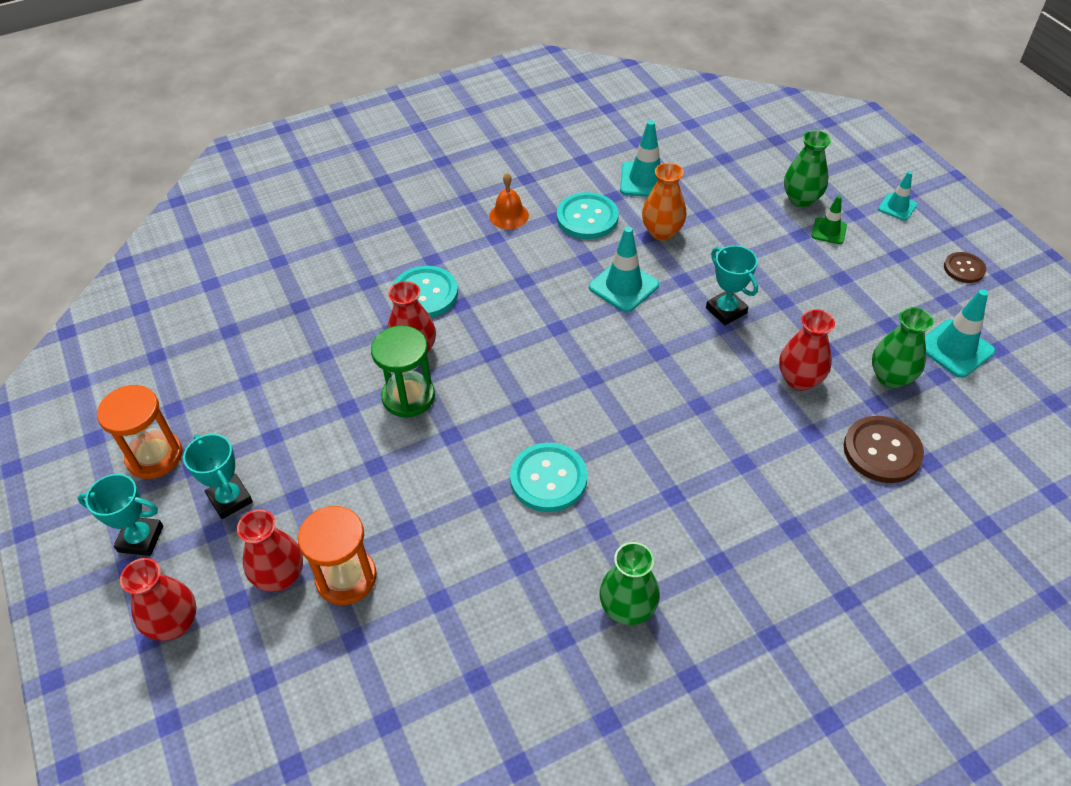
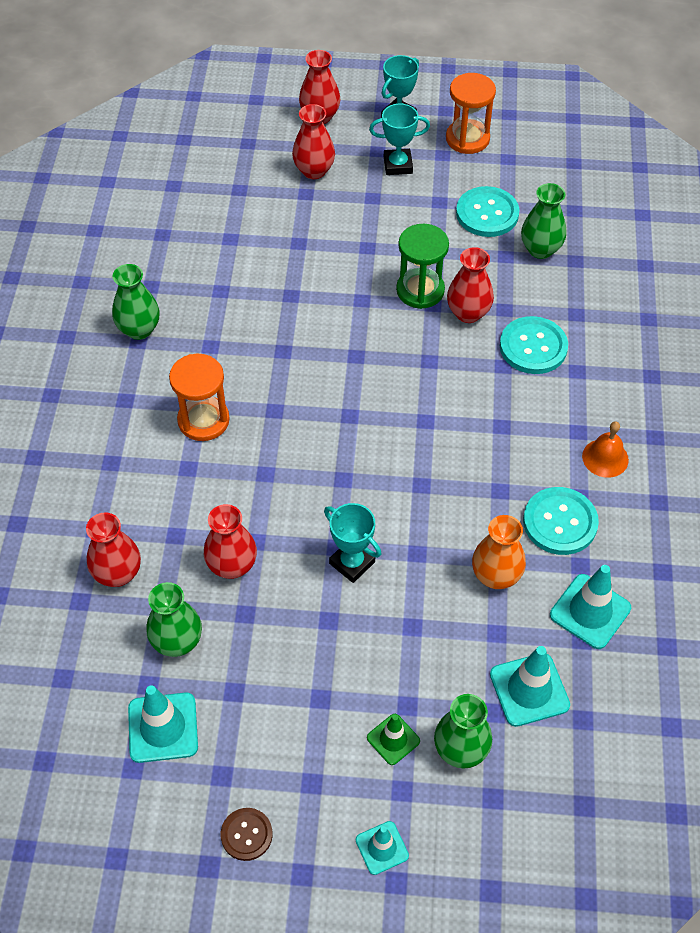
camera: 120 degrees right, 5 degrees up
(299, 334) = (540, 249): none -> green vase
(346, 578) = (286, 201): orange hourglass -> orange hourglass (203, 420)
(548, 479) = (275, 338): turquoise button -> turquoise button (487, 213)
(623, 286) = (441, 498): turquoise traffic cone -> turquoise traffic cone (529, 690)
(726, 310) = (352, 562): turquoise trophy -> turquoise trophy turned 45 degrees clockwise
(882, 451) = (118, 574): brown button -> red vase

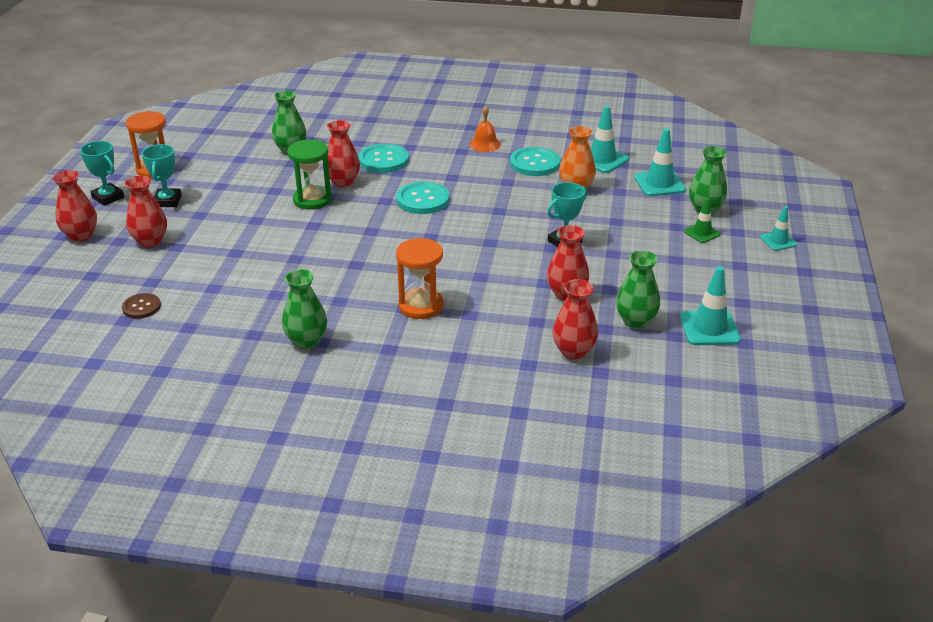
camera: 85 degrees left, 20 degrees down
(246, 834) = (783, 292): brown button -> brown button (141, 307)
(487, 213) = (243, 167): turquoise button -> turquoise button (422, 200)

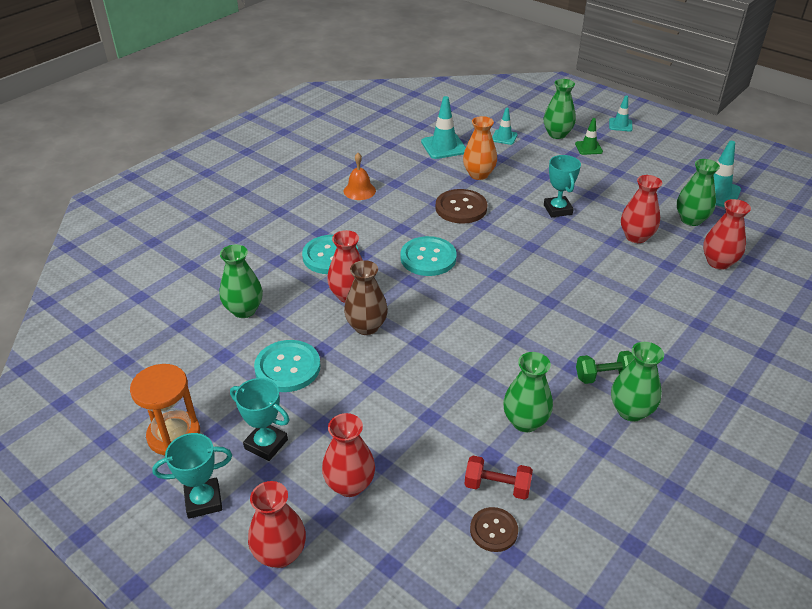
camera: 60 degrees left, 5 degrees up
(183, 298) = (497, 486): none -> red dumbbell
(258, 294) = (525, 422): none -> green vase
(312, 200) = (366, 327): green hourglass -> brown vase
(340, 319) = (604, 376): none -> green dumbbell
(421, 306) = (610, 319): orange hourglass -> none
(511, 194) = (461, 208): none -> brown button
(534, 163) = (419, 178): turquoise button -> turquoise button (287, 367)
(659, 184) = (504, 137): turquoise traffic cone -> turquoise traffic cone, size x0.61

